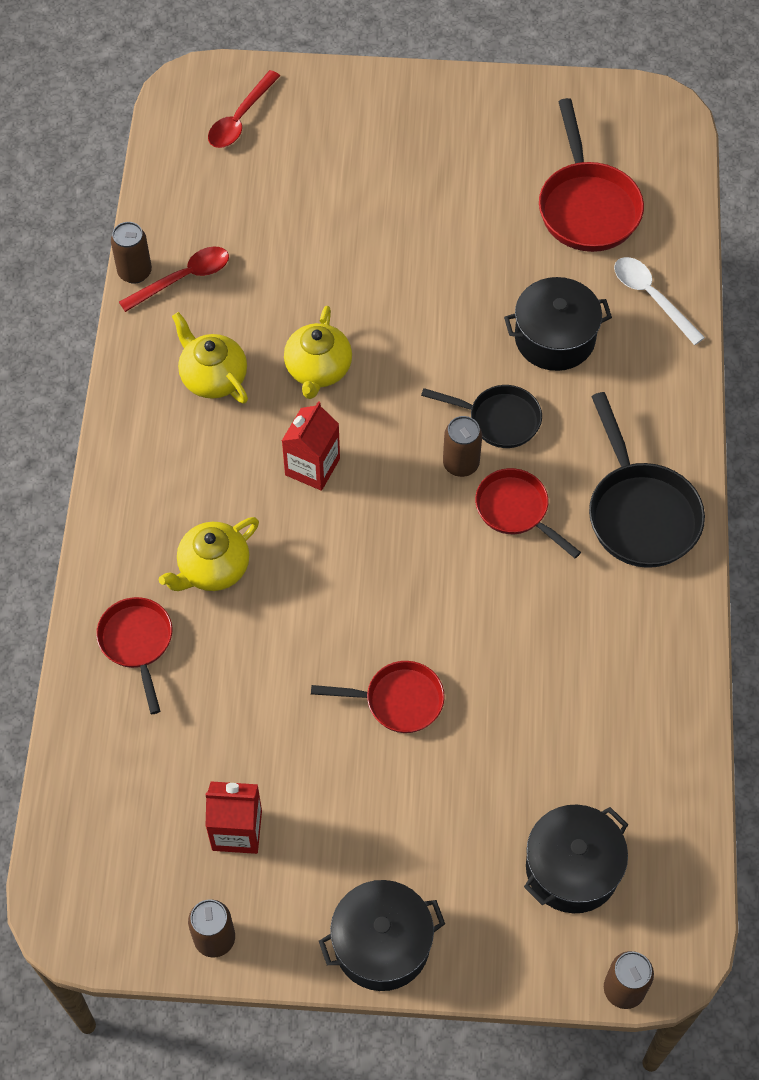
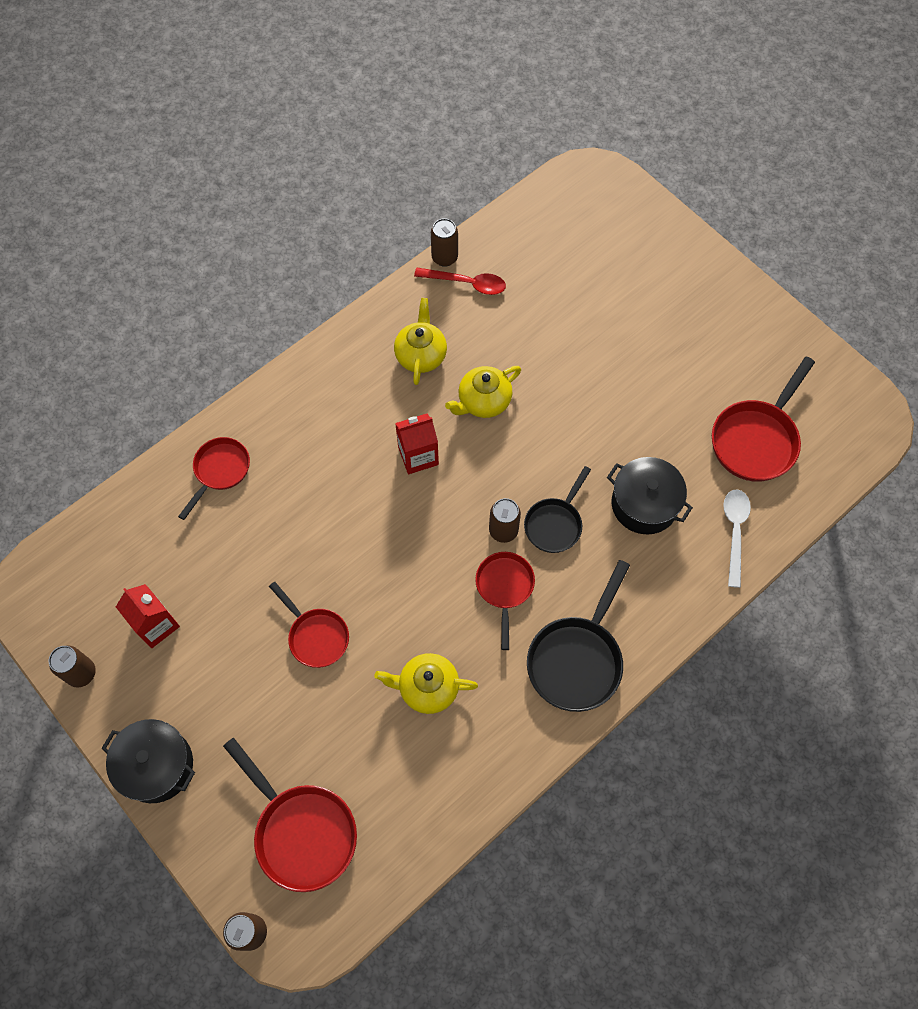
camera: 45 degrees right, 5 degrees up
(213, 568) = (302, 465): yellow teapot -> yellow teapot (427, 688)
(240, 119) = (601, 214): red spoon -> none
(498, 419) = (555, 524): black pan -> black pan turned 60 degrees clockwise
(572, 868) = (301, 831): black pot -> red pan

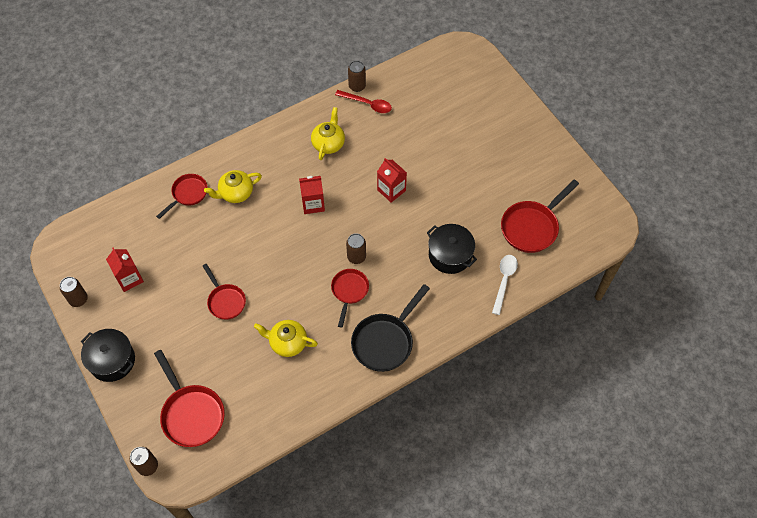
camera: 10 degrees right, 5 degrees down
(483, 401) = (361, 177): yellow teapot -> yellow teapot (236, 193)
(533, 415) = (391, 190): none -> red carton
(555, 524) = (390, 258): black pan -> none

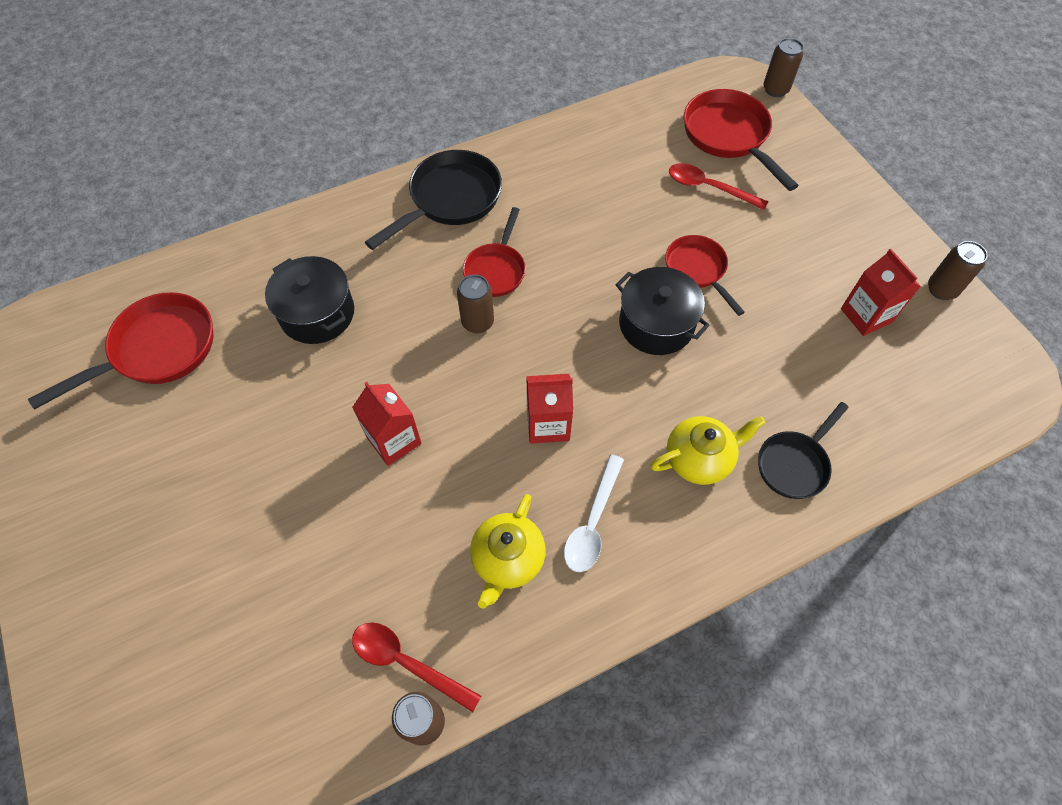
camera: 175 degrees left, 0 degrees up
(112, 360) = (858, 203): black pot -> black pot (656, 324)
(188, 194) = (794, 464): red pan -> black pan
(211, 365) = (709, 188): none -> red spoon
(287, 343) = (597, 207): yellow teapot -> none
(504, 281) = (242, 267): white spoon -> white spoon (592, 522)

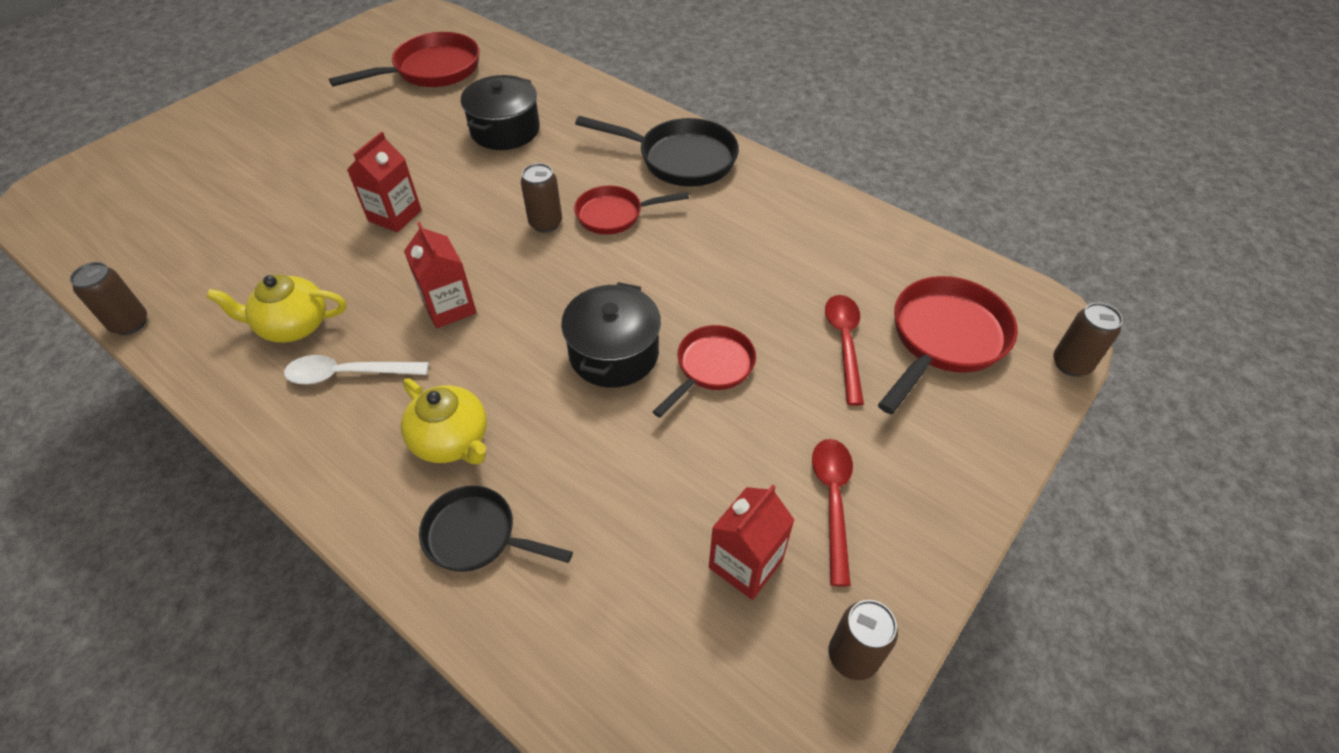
camera: 65 degrees right, 10 degrees down
(157, 350) = (431, 70): red pan -> red pan turned 60 degrees counterclockwise
(407, 662) = (183, 295): red spoon -> red spoon (832, 501)

